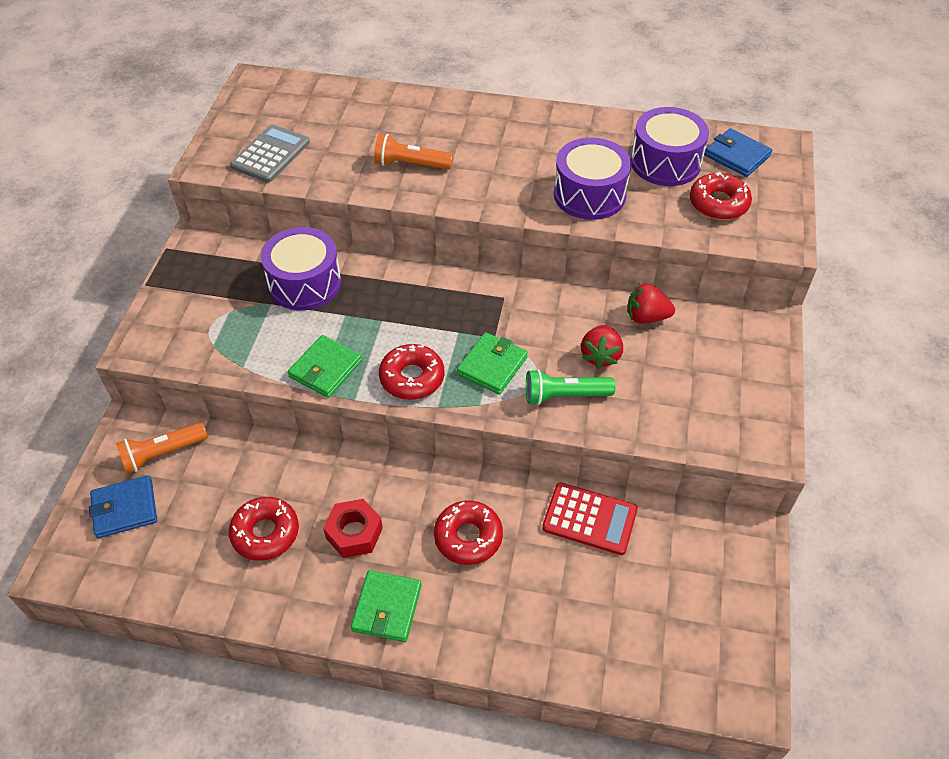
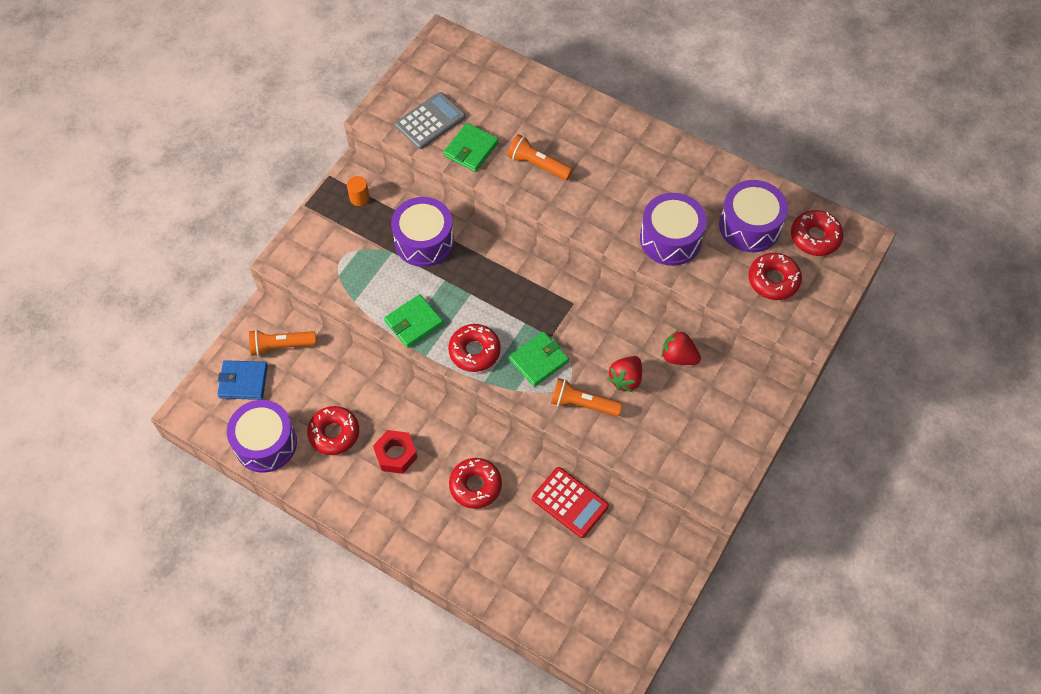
camera: 20 degrees right, 10 degrees up
(178, 573) = (265, 443): none -> purple drum
(211, 261) = (359, 198): none -> orange cylinder
(387, 608) = (398, 518): green wallet -> green wallet (471, 149)
(564, 395) = (582, 404): green flashlight -> orange flashlight
(737, 155) = (815, 237): blue wallet -> red donut

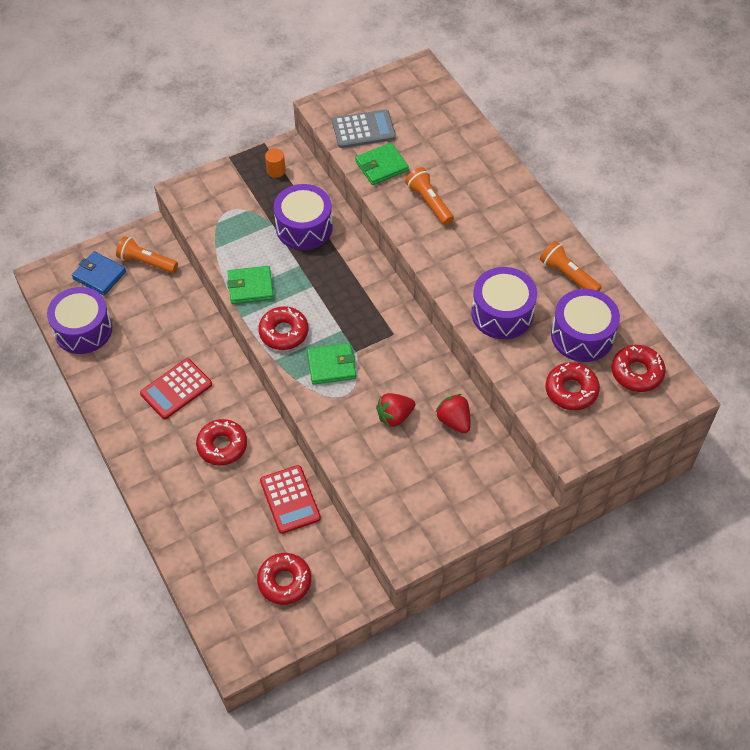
camera: 30 degrees right, 5 degrees down
(334, 433) = (140, 348): red donut -> red donut (284, 581)
(396, 454) = (176, 389): red nut -> red calculator
(582, 404) = (344, 418): orange flashlight -> orange flashlight (568, 275)

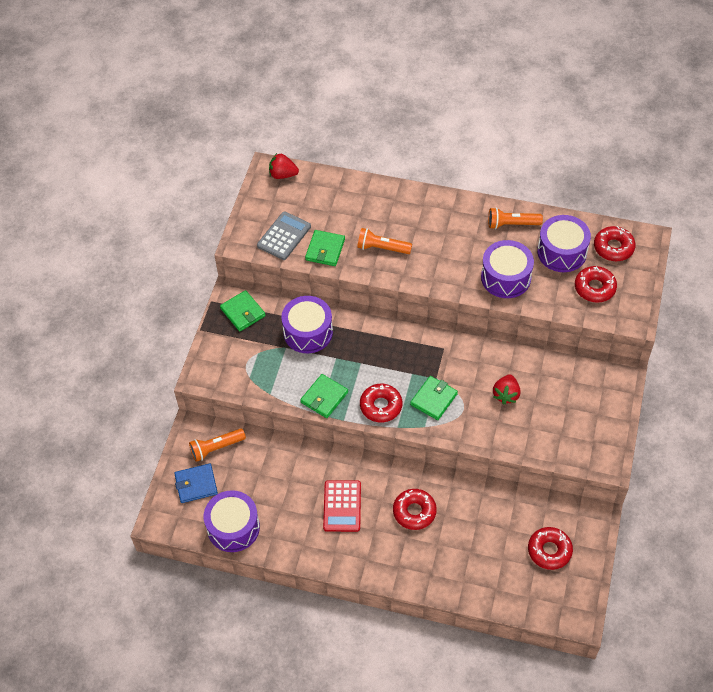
camera: 45 degrees left, 0 degrees up
(276, 171) = (243, 312): orange cylinder -> green wallet
(290, 499) = (492, 503): red calculator -> none
(454, 421) = (539, 367): red strawberry -> red strawberry (283, 174)

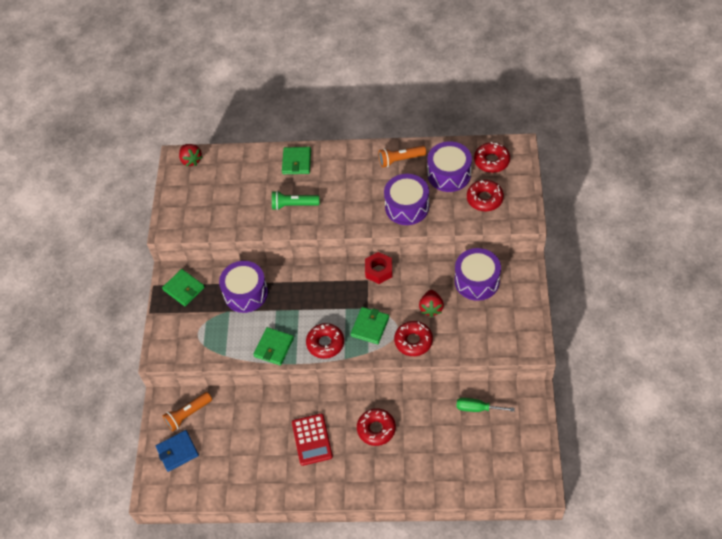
camera: 10 degrees left, 0 degrees up
(233, 527) = (220, 482): purple drum -> purple drum (477, 281)
(283, 174) = (191, 160): red strawberry -> red strawberry turned 120 degrees counterclockwise
(284, 236) = (205, 214): grey calculator -> none
(325, 250) = (244, 217): green wallet -> green wallet (296, 162)
(382, 248) = (293, 205): orange flashlight -> green flashlight
(458, 341) = (378, 271): none -> red nut
(530, 516) = (477, 408): none -> green screwdriver
(549, 550) = (501, 435): red donut -> red donut (413, 341)

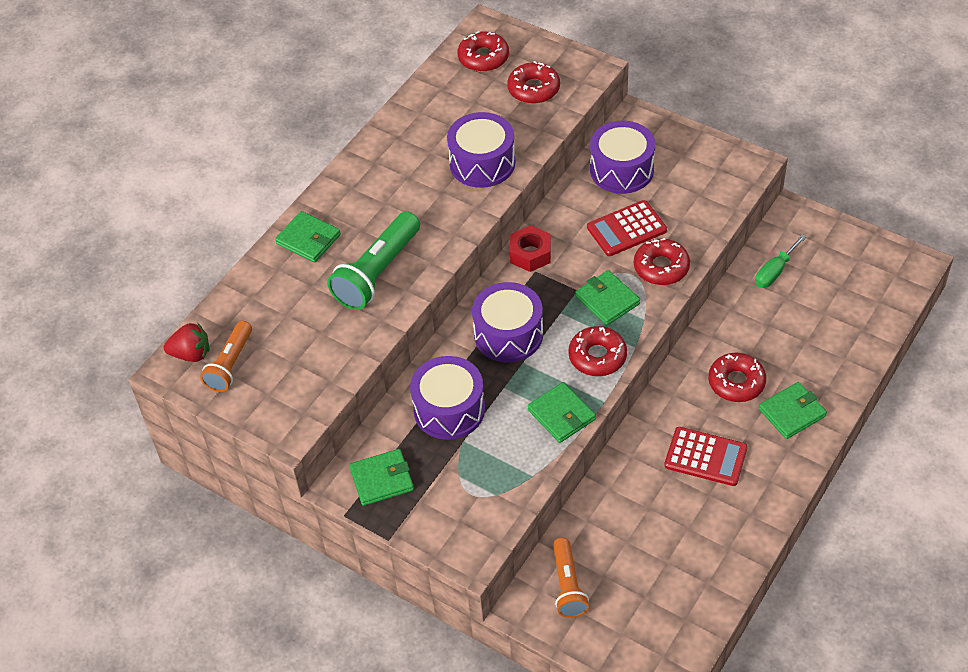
camera: 60 degrees left, 5 degrees down
(177, 451) = (618, 623): blue wallet -> none
(293, 205) = (377, 273): green flashlight -> green flashlight, size x1.57
(372, 470) = (792, 412): none -> green wallet
(400, 160) = (403, 137): orange flashlight -> orange flashlight (230, 364)
(431, 308) = (626, 229): red strawberry -> red calculator
(449, 174) = (468, 103): purple drum -> purple drum (508, 334)

